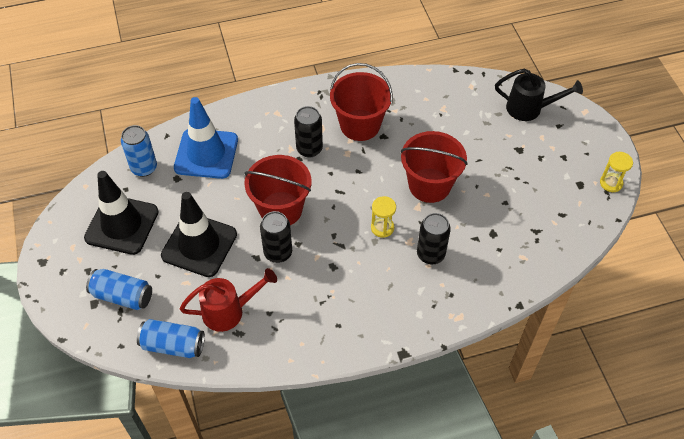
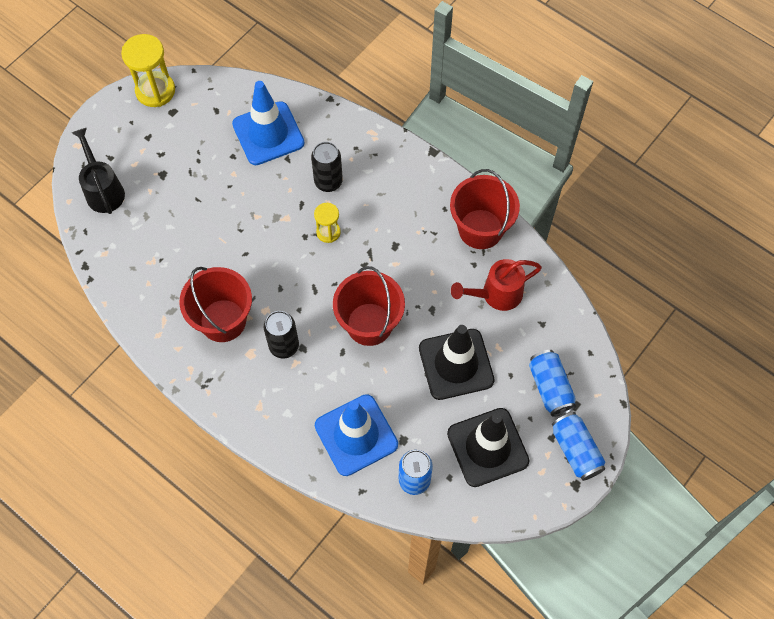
camera: 125 degrees left, 10 degrees up
(173, 345) = (557, 314): blue can -> blue can (576, 450)
(229, 311) = (496, 294): red watering can -> red watering can turned 60 degrees counterclockwise
(278, 253) = (414, 296): black can -> none
(429, 185) = (255, 222): red bucket -> red bucket (480, 229)
(511, 238) = (268, 133): none -> blue traffic cone
(611, 183) = (155, 91): yellow hourglass -> yellow hourglass, size x1.74

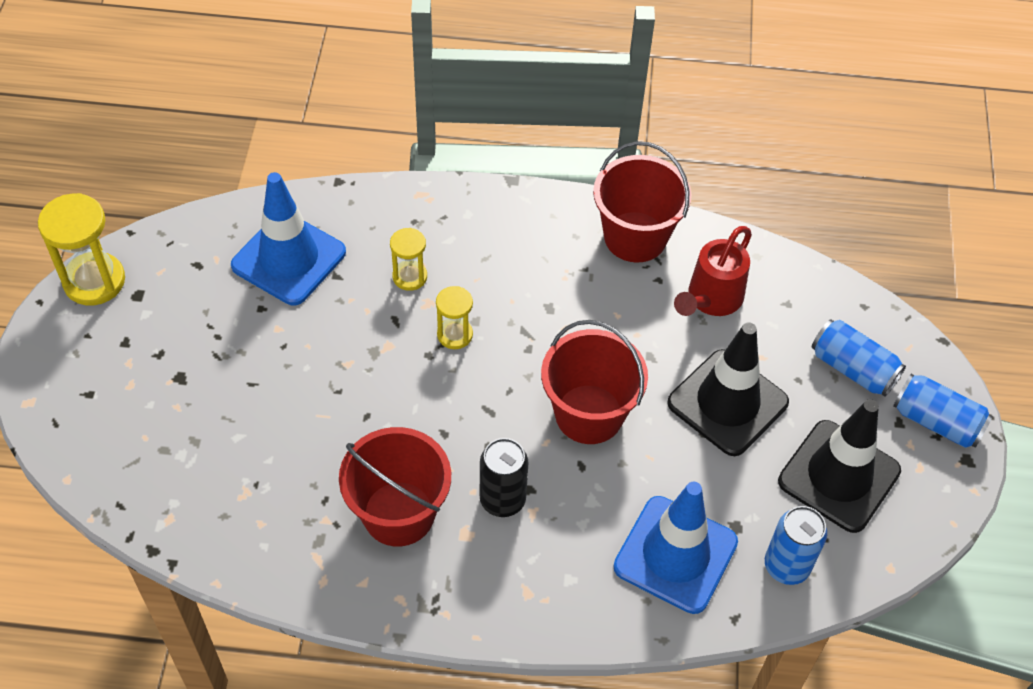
camera: 35 degrees left, 10 degrees down
(103, 190) = (109, 439): black watering can -> none
(328, 182) = (410, 277): black can -> yellow hourglass

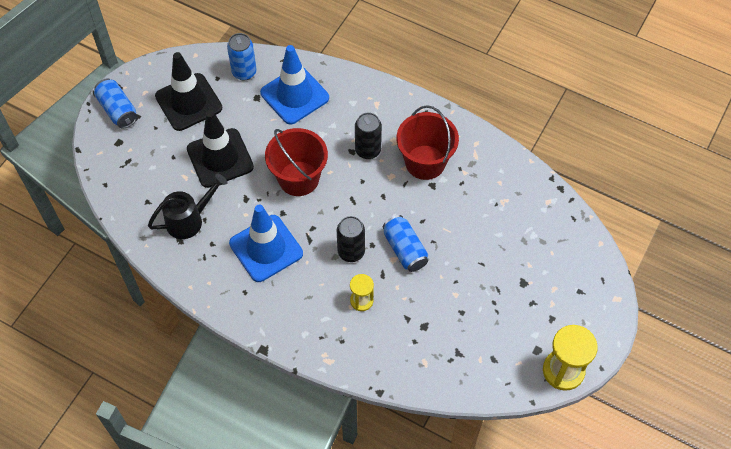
camera: 155 degrees left, 5 degrees up
(289, 259) = (433, 342): blue traffic cone -> blue traffic cone (266, 248)
(455, 334) = (351, 252): yellow hourglass -> black can
(635, 237) = (208, 277): red bucket -> none
(711, 299) = (189, 220): red watering can -> black watering can
(853, 368) = (139, 152): blue can -> blue can (405, 249)

